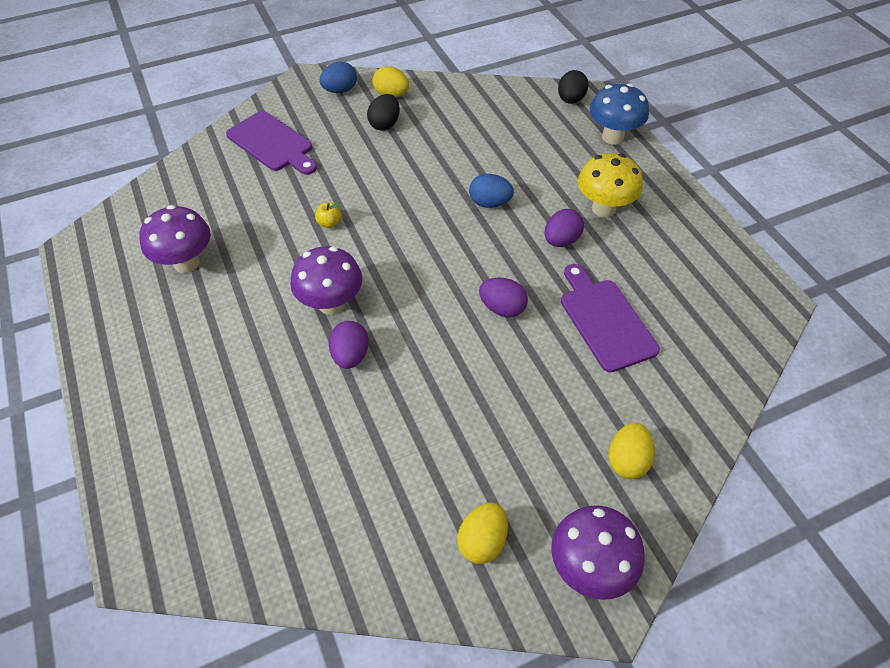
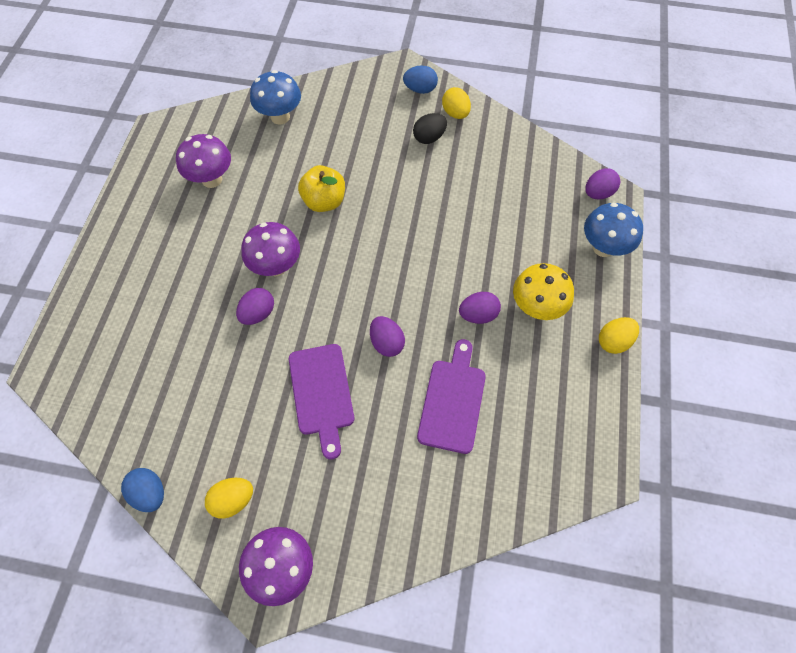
camera: 35 degrees right, 10 degrees up
(215, 173) = (280, 117): none -> blue mushroom
(272, 143) = (336, 112): purple cutting board -> purple cutting board (321, 393)
(329, 223) = (324, 201): yellow apple -> yellow apple, size x2.08
(489, 203) = (451, 251): blue egg -> blue egg (150, 493)
(570, 100) = (598, 193): black egg -> purple egg
(627, 460) = (373, 515): yellow egg -> yellow egg (613, 341)

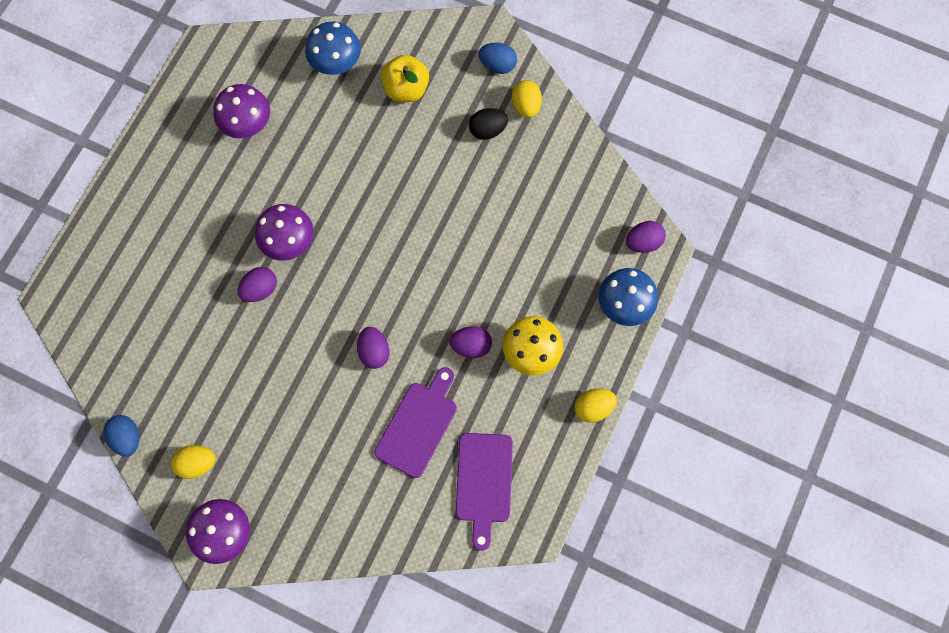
camera: 15 degrees right, 10 degrees up
(321, 393) = (299, 386): purple cutting board -> purple cutting board (483, 482)
(324, 201) = (356, 181): yellow apple -> yellow apple (406, 89)

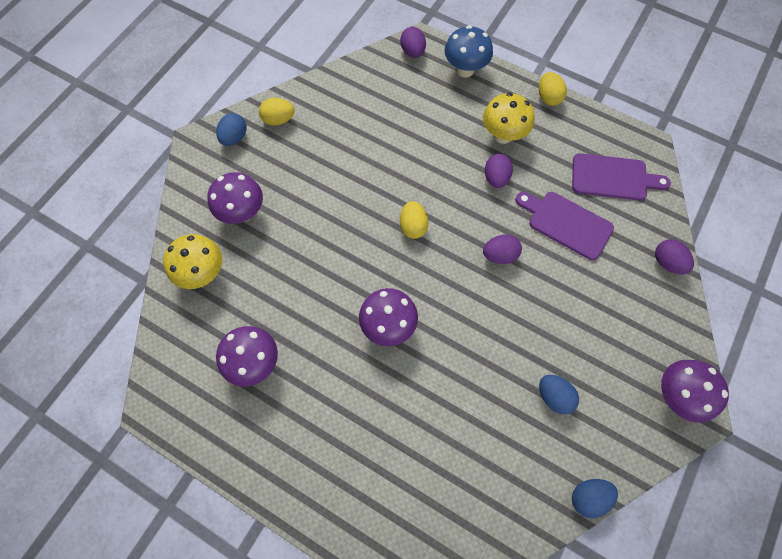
camera: 85 degrees left, 5 degrees down
(197, 463) = (610, 422): yellow egg -> yellow egg (413, 226)
(222, 407) = (553, 396): none -> blue egg
(260, 289) = (434, 355): purple egg -> purple egg (667, 262)
(336, 64) = (203, 273): blue mushroom -> yellow mushroom
(406, 89) = (243, 213): yellow apple -> purple mushroom
(487, 130) = (297, 150): black egg -> none

